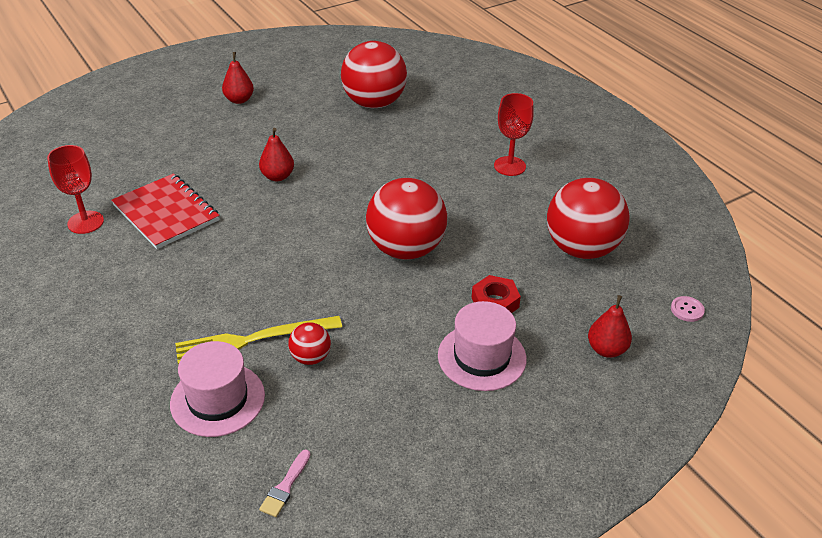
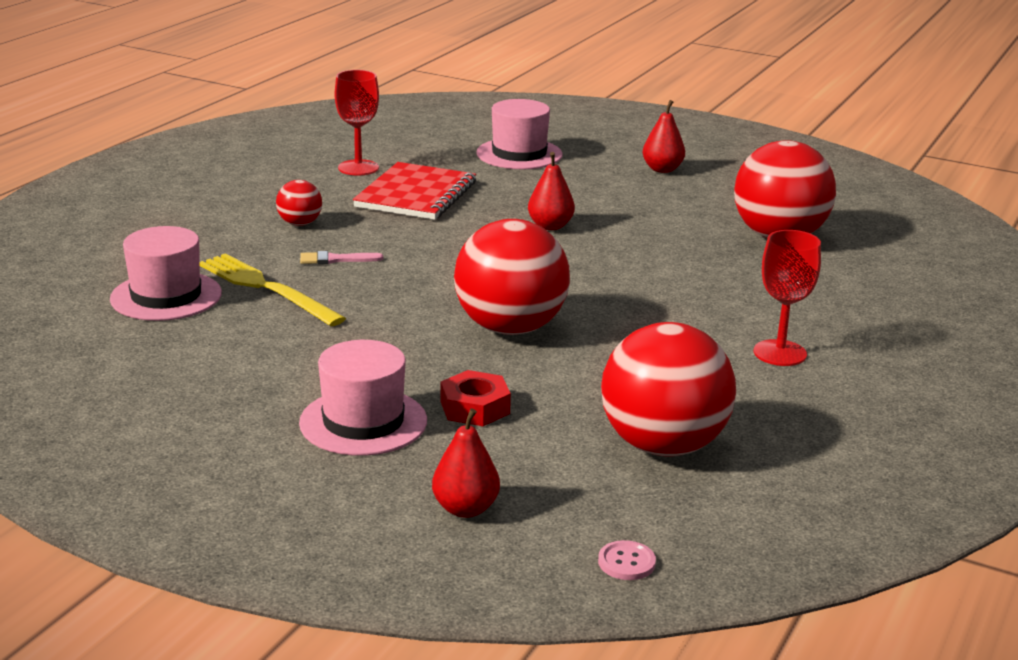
camera: 60 degrees right, 15 degrees down
(148, 143) = (519, 154): none -> pink hat
(285, 486) = (72, 361): pink brush -> pink brush (336, 259)
(310, 357) = (267, 324): red ball -> red ball (300, 224)

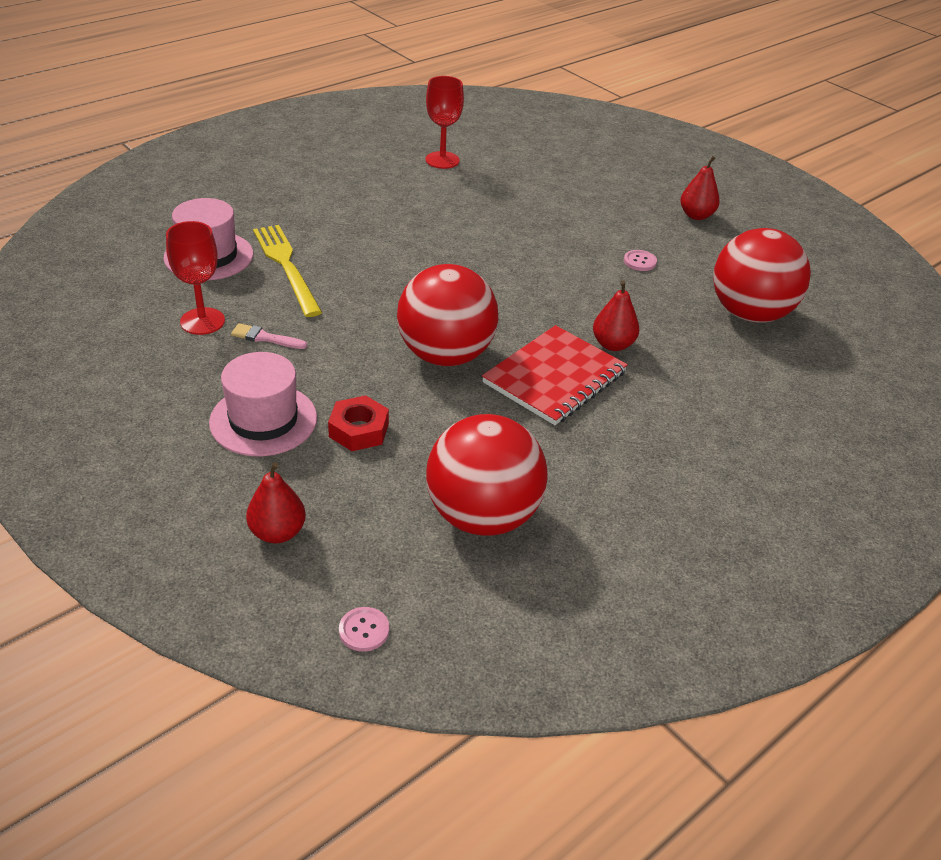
camera: 20 degrees right, 15 degrees up
(300, 224) = (357, 207): red ball -> none
(336, 259) = (359, 250): pink brush -> pink brush (265, 338)
(416, 195) = (468, 198): red notebook -> red notebook (555, 378)
(519, 154) = (583, 173): pink hat -> none
(550, 226) = (555, 255): red pear -> red pear (613, 344)
(639, 216) = (640, 261): none -> pink button
(780, 353) = (657, 443): red goblet -> red goblet (202, 321)

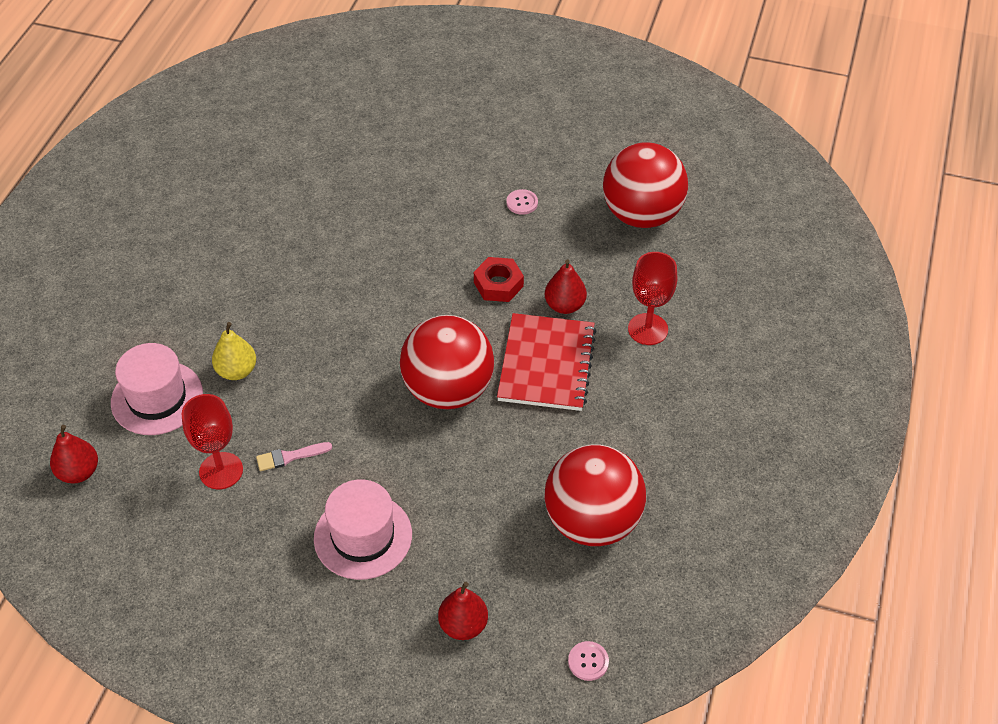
camera: 30 degrees left, 10 degrees up
(286, 266) = (237, 371): yellow fork -> yellow pear
(359, 430) = (443, 501): red nut -> red nut (498, 284)
(442, 160) = (264, 167): red goblet -> red goblet (648, 329)
(696, 215) = (529, 123): red pear -> red pear (79, 472)

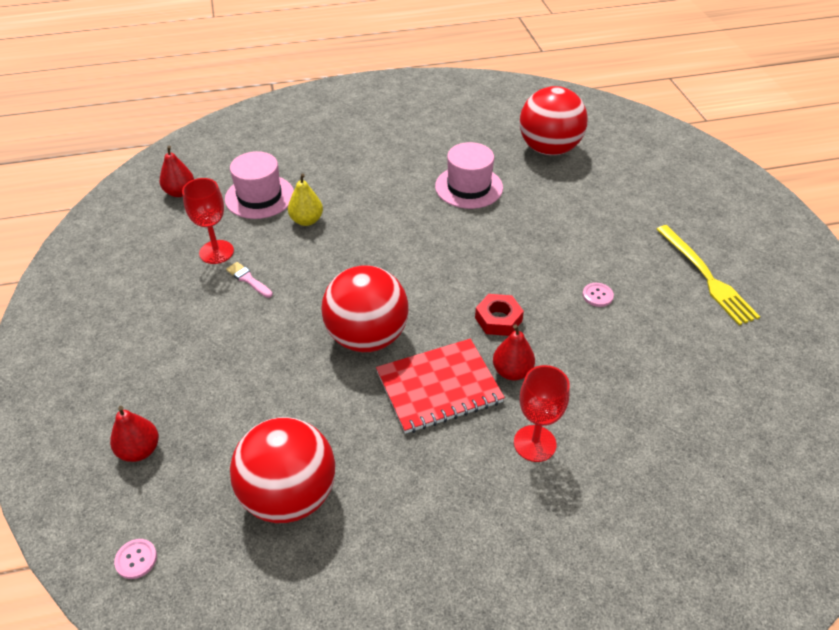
camera: 60 degrees right, 5 degrees down
(363, 536) = (197, 350): pink hat -> pink hat (469, 187)
(555, 122) = (706, 277): none -> yellow fork
(641, 215) = (664, 380): red ball -> red ball (549, 149)

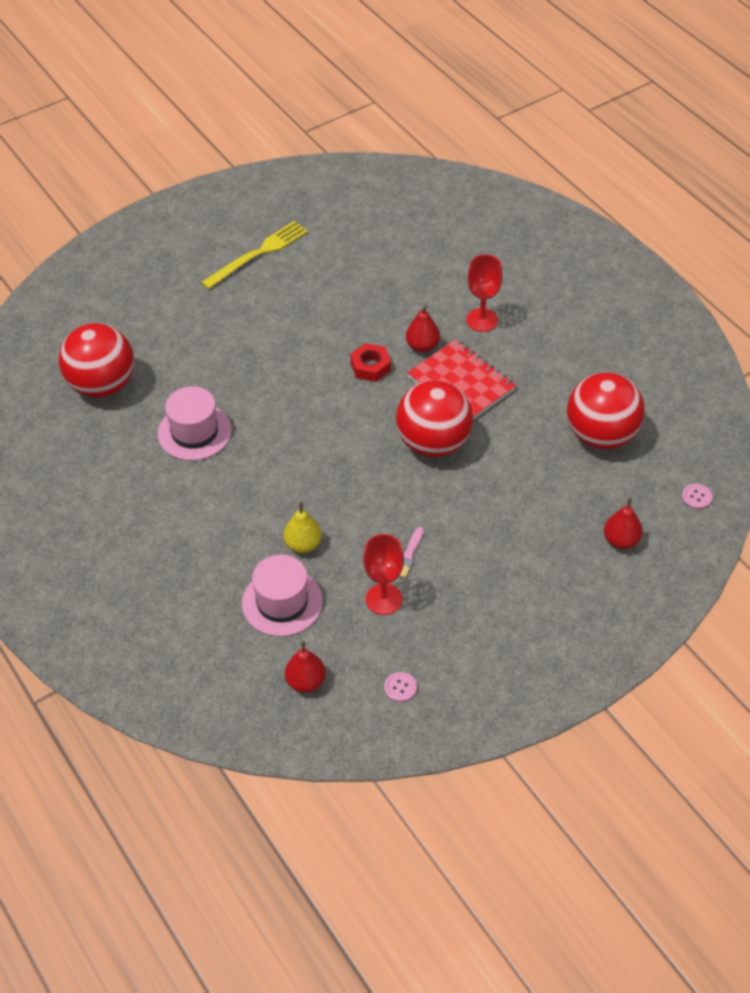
camera: 110 degrees left, 5 degrees up
(597, 295) = (312, 313): pink button -> pink button (400, 688)

